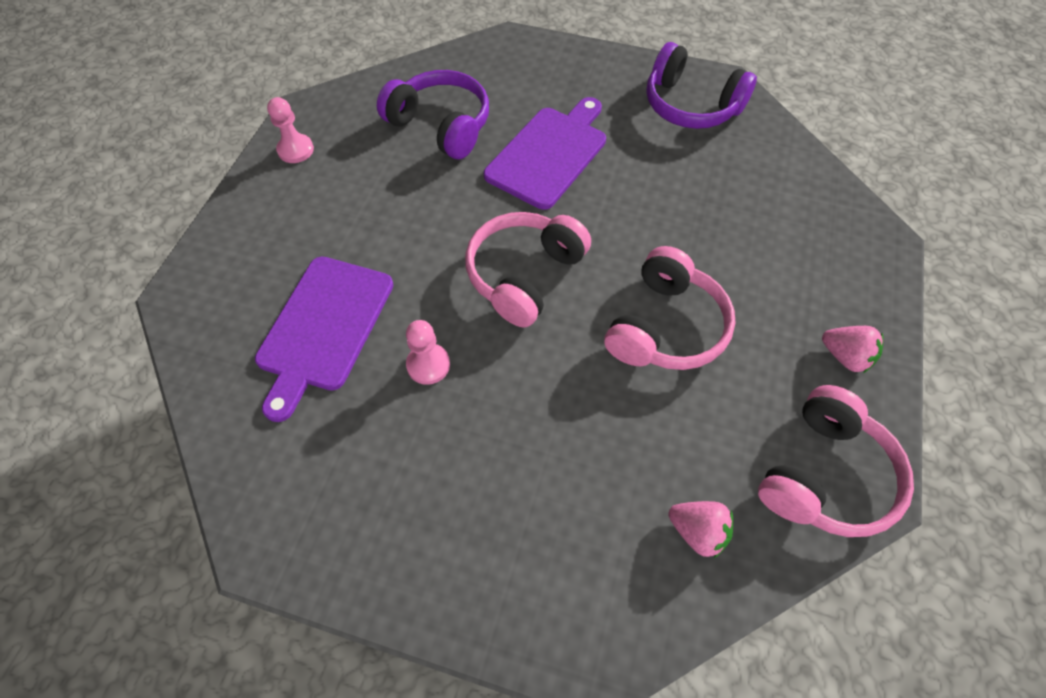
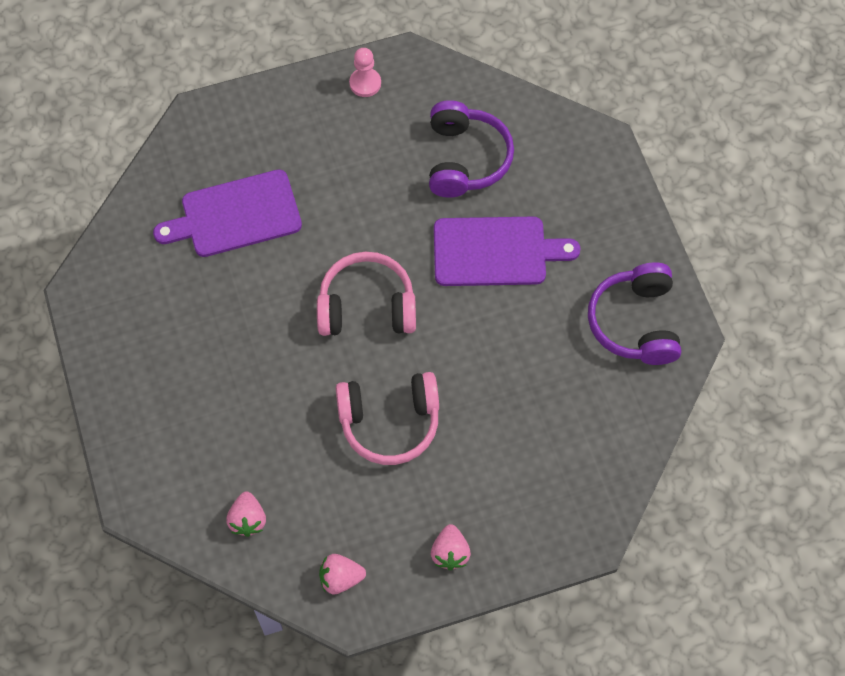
camera: 55 degrees right, 5 degrees up
(428, 365) = (253, 295): pink pawn -> none
(824, 475) = (340, 578): pink headphones -> pink strawberry

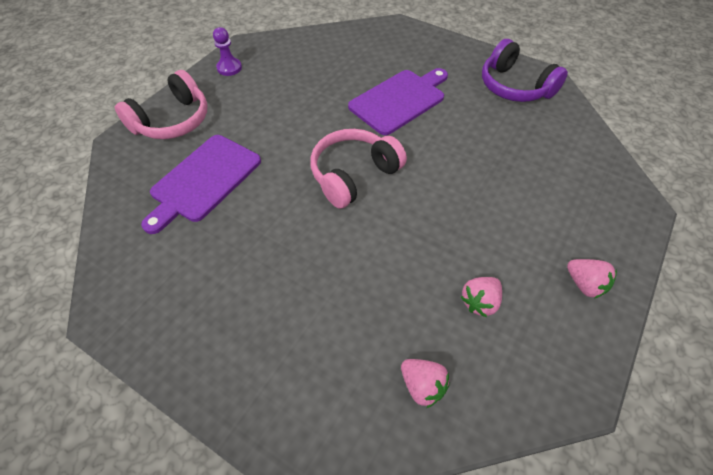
camera: 40 degrees left, 10 degrees down
(340, 578) = (540, 370): pink strawberry -> pink strawberry (480, 302)
(365, 83) = (229, 68): pink pawn -> purple pawn
(389, 422) = (446, 231): pink headphones -> pink headphones (172, 120)
(465, 159) = (330, 69): purple headphones -> none

